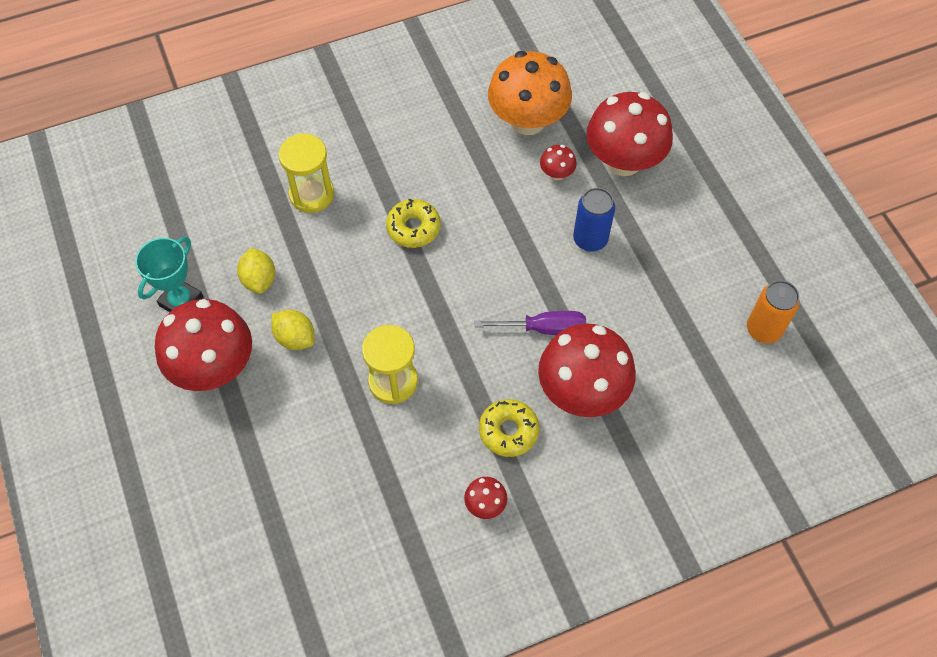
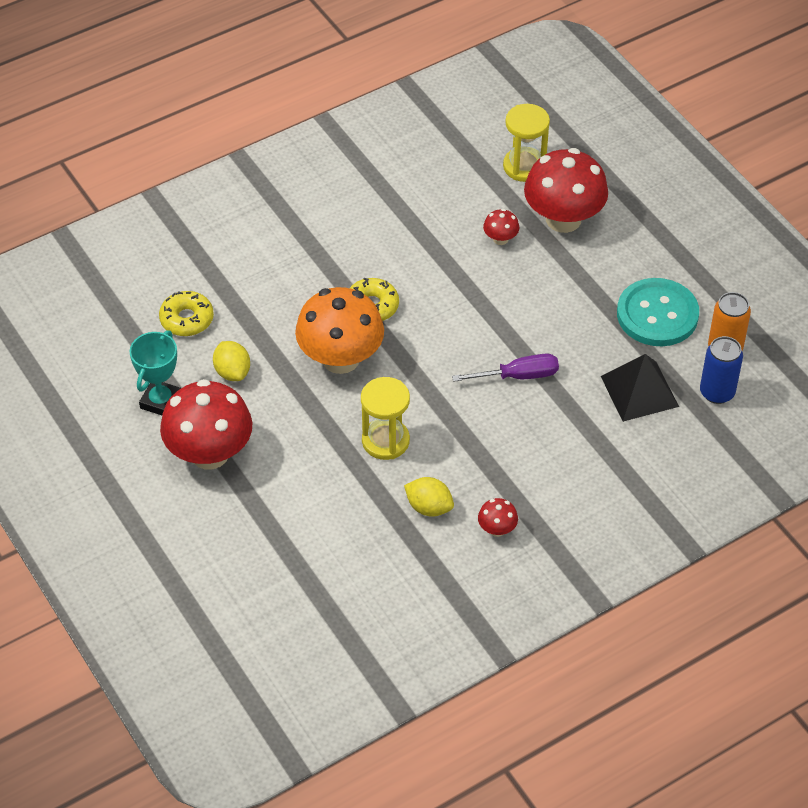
camera: 10 degrees left, 10 degrees down
(295, 338) = (282, 417): yellow lemon -> yellow lemon (429, 507)
(311, 194) = (263, 290): yellow hourglass -> yellow hourglass (524, 166)
(508, 431) = (504, 466): yellow donut -> yellow donut (187, 319)
(527, 121) = (461, 195): orange mushroom -> orange mushroom (340, 359)
(582, 391) = (566, 424): red mushroom -> none
(590, 239) = (545, 293): blue can -> blue can (717, 392)
(665, 365) = (639, 391): none -> black pyramid
(699, 280) = (657, 314): none -> turquoise button

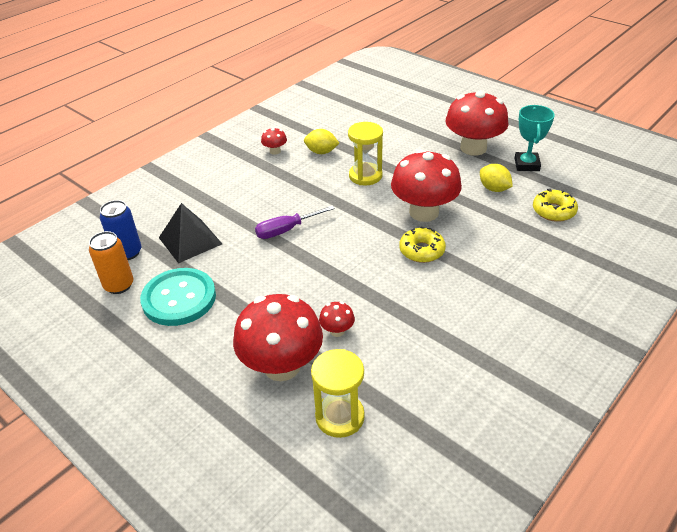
camera: 165 degrees right, 10 degrees down
(340, 359) = (424, 212): orange mushroom -> red mushroom

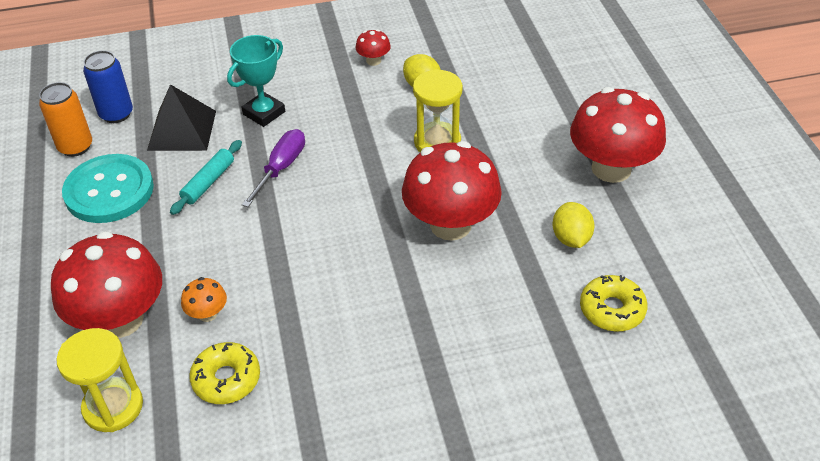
camera: 35 degrees right, 5 degrees up
(246, 260) = (208, 182): none -> turquoise rolling pin
(286, 230) = (281, 167): purple screwdriver -> purple screwdriver turned 105 degrees clockwise
(337, 331) = (207, 314): red mushroom -> orange mushroom
(421, 251) = (393, 272): yellow donut -> yellow donut (226, 379)
(526, 164) = (654, 227): turquoise trophy -> turquoise trophy (264, 113)

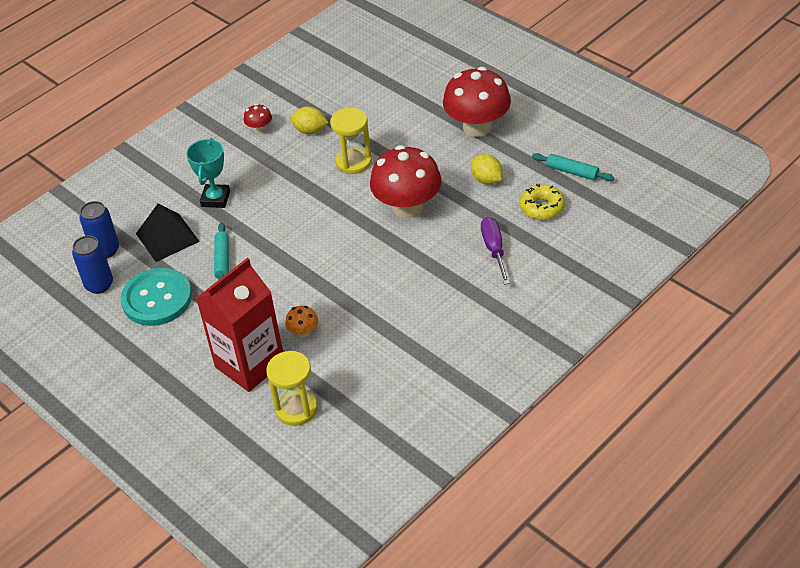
camera: 30 degrees left, 0 degrees up
(75, 147) = (99, 285): orange can -> blue can
(120, 319) = (250, 364): red mushroom -> red carton
(226, 379) = (351, 358): yellow donut -> none
(281, 167) = (264, 227): purple screwdriver -> purple screwdriver (494, 249)
(688, 283) = (572, 172): none -> turquoise rolling pin

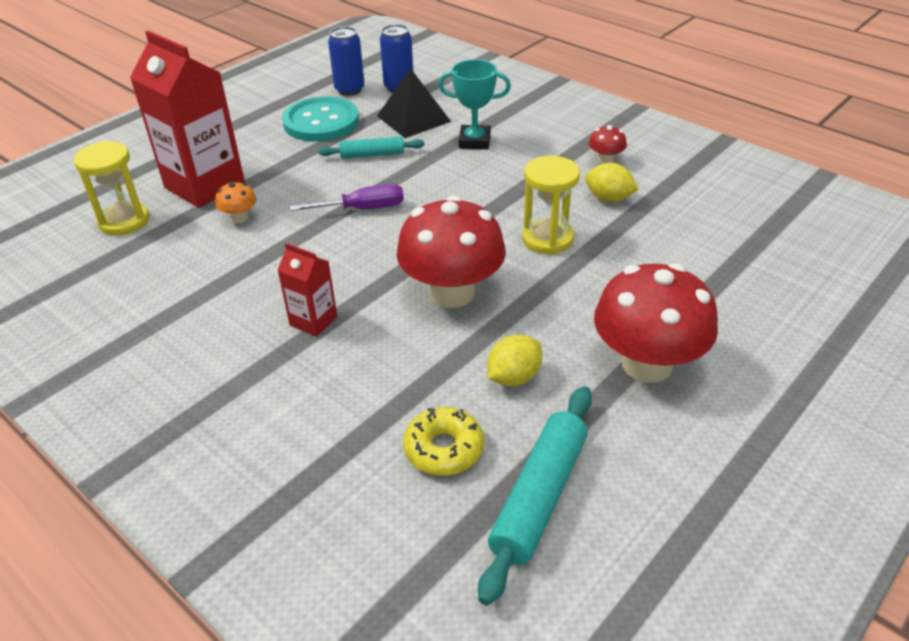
camera: 85 degrees right, 5 degrees down
(310, 130) = (608, 198): yellow lemon -> yellow lemon turned 75 degrees counterclockwise
(432, 273) = (313, 321): none -> red carton
(494, 249) = (351, 387): purple screwdriver -> purple screwdriver (363, 209)
(572, 172) = (539, 497): turquoise rolling pin -> turquoise rolling pin, size x1.64

